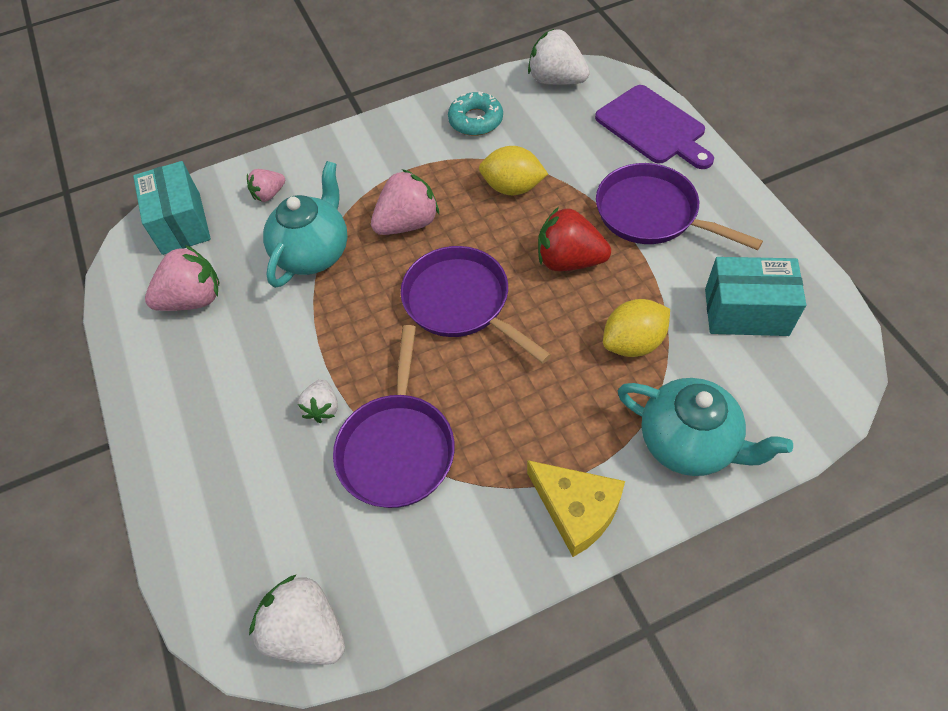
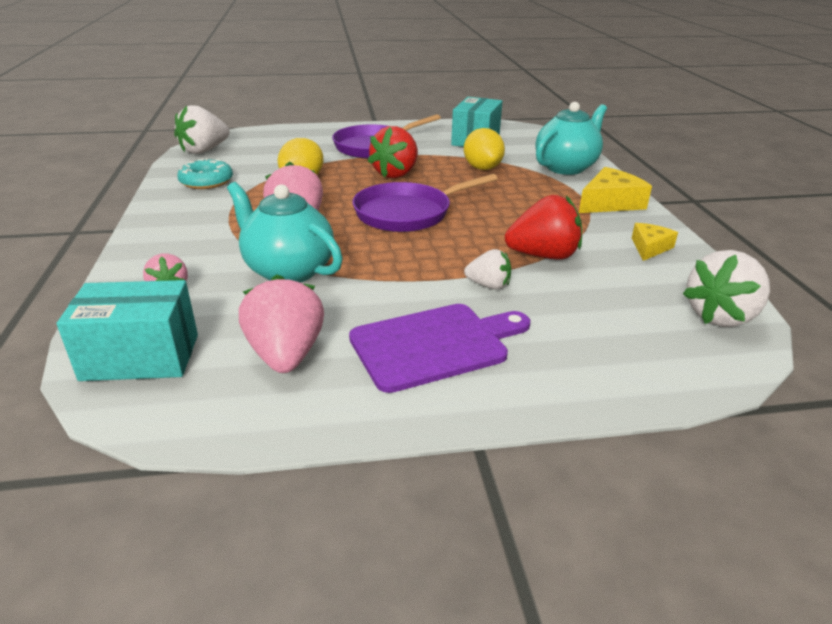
camera: 80 degrees left, 25 degrees down
(397, 447) = (543, 256): purple pan -> red strawberry
(451, 560) = (649, 247): none -> yellow cheese
(653, 127) = (296, 134): purple cutting board -> purple cutting board (435, 345)

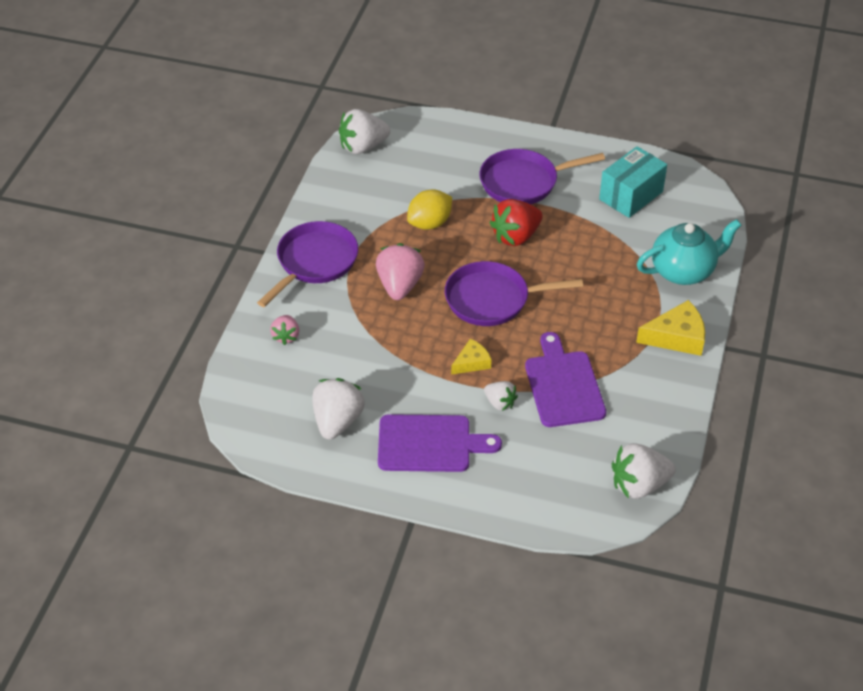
camera: 25 degrees right, 15 degrees up
(141, 357) = (255, 395): turquoise box -> none
(183, 224) = (314, 262): none -> purple pan
(206, 181) = (349, 203): turquoise donut -> none
(286, 355) = (337, 421): pink strawberry -> white strawberry
(288, 270) = (370, 342): turquoise teapot -> none
(482, 168) = (601, 249): yellow lemon -> none
(543, 256) = (563, 385): red strawberry -> purple cutting board
(649, 247) = (656, 403): yellow cheese -> yellow cheese (472, 362)

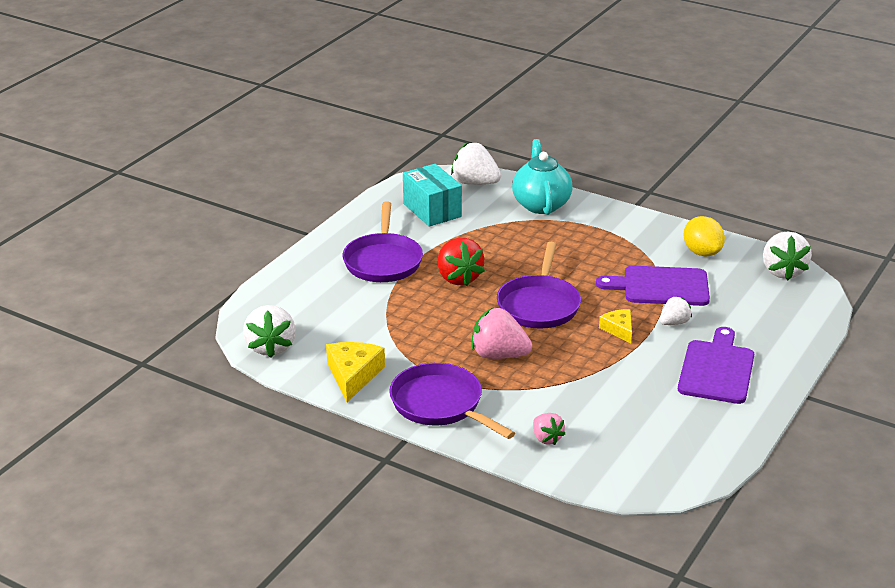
camera: 75 degrees left, 15 degrees down
(286, 336) = (546, 438): pink strawberry -> pink strawberry turned 45 degrees clockwise
(337, 421) = (676, 420): white strawberry -> white strawberry (475, 183)
(429, 223) = (415, 323): yellow lemon -> yellow lemon (702, 252)
(676, 337) = (619, 223): yellow cheese -> yellow cheese (353, 375)

